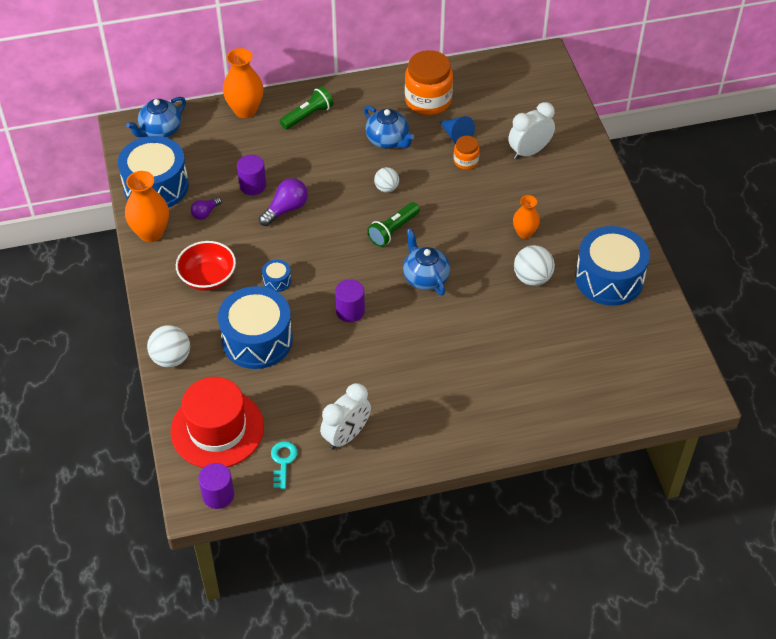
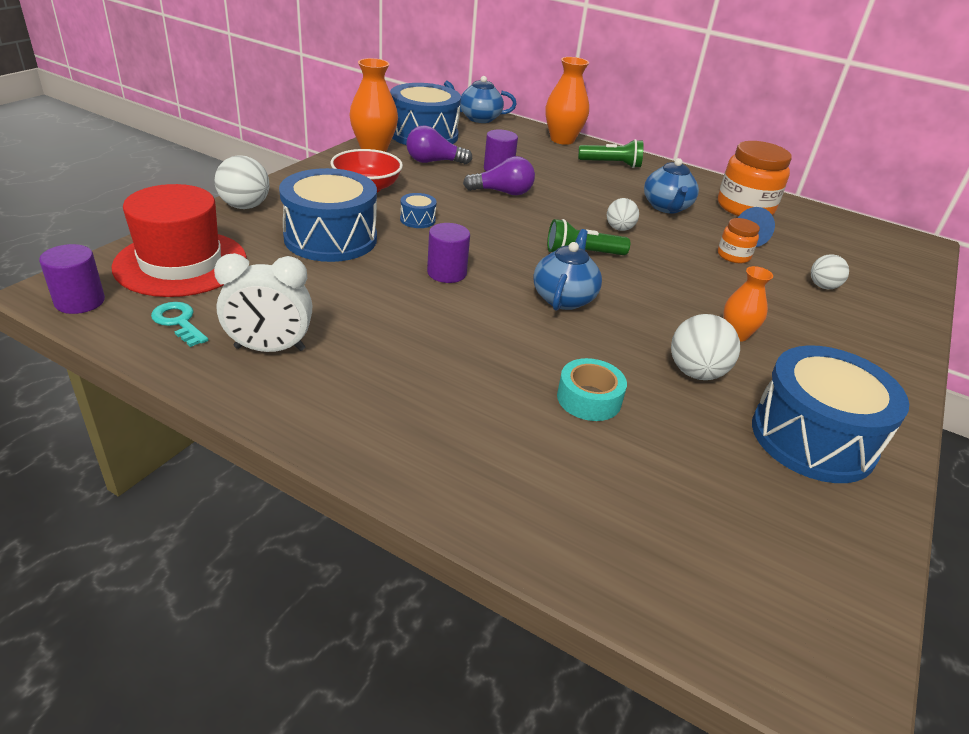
camera: 40 degrees right, 15 degrees down
(205, 213) = (433, 162): purple light bulb -> purple light bulb, size x1.63
(283, 461) = (178, 322): turquoise key -> turquoise key turned 90 degrees counterclockwise
(507, 337) = (589, 399): none -> turquoise tape
(529, 151) = (823, 286): white clock -> white ball

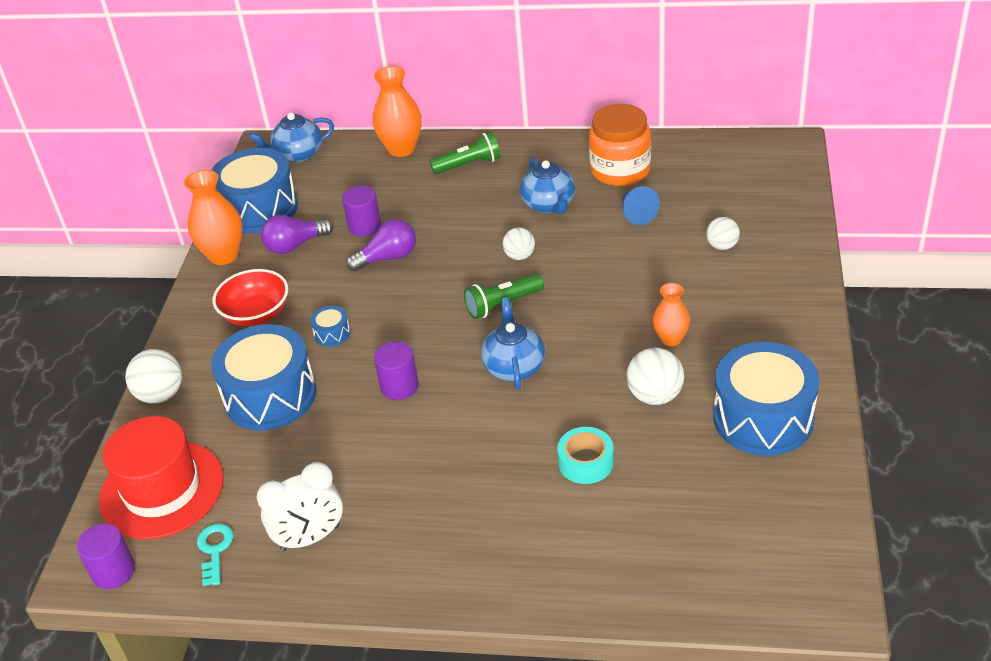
camera: 15 degrees left, 5 degrees up
(178, 322) = (215, 550): turquoise key -> turquoise key turned 60 degrees clockwise
(733, 256) = (634, 243): orange jar -> none

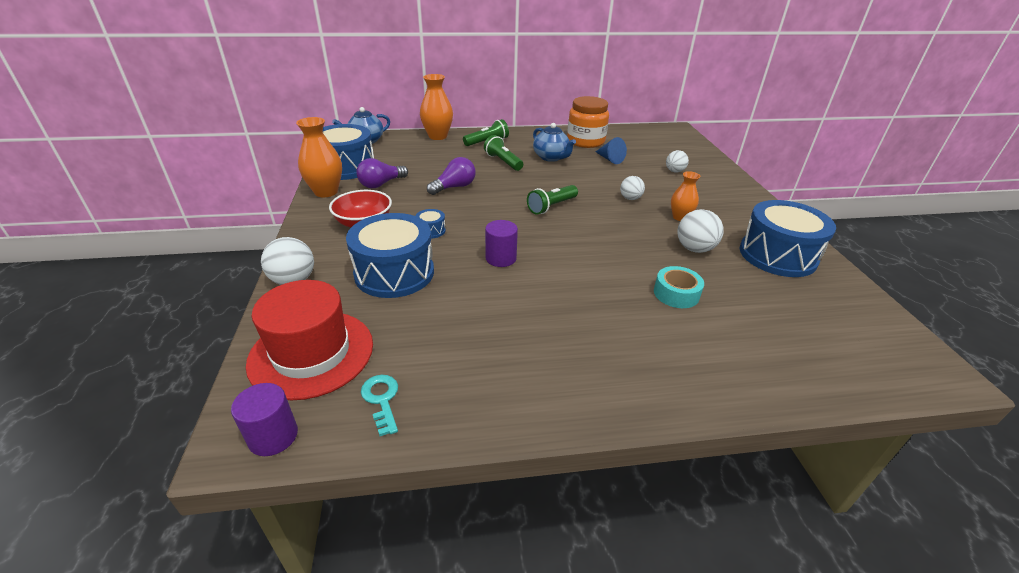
camera: 20 degrees left, 5 degrees down
(310, 538) = (474, 377): white clock -> none
(364, 226) = (429, 172): purple cylinder -> none
(474, 210) = (503, 162): none -> green flashlight
(514, 366) = (582, 240): blue teapot -> none
(519, 256) = (547, 182): white ball -> white ball (630, 198)

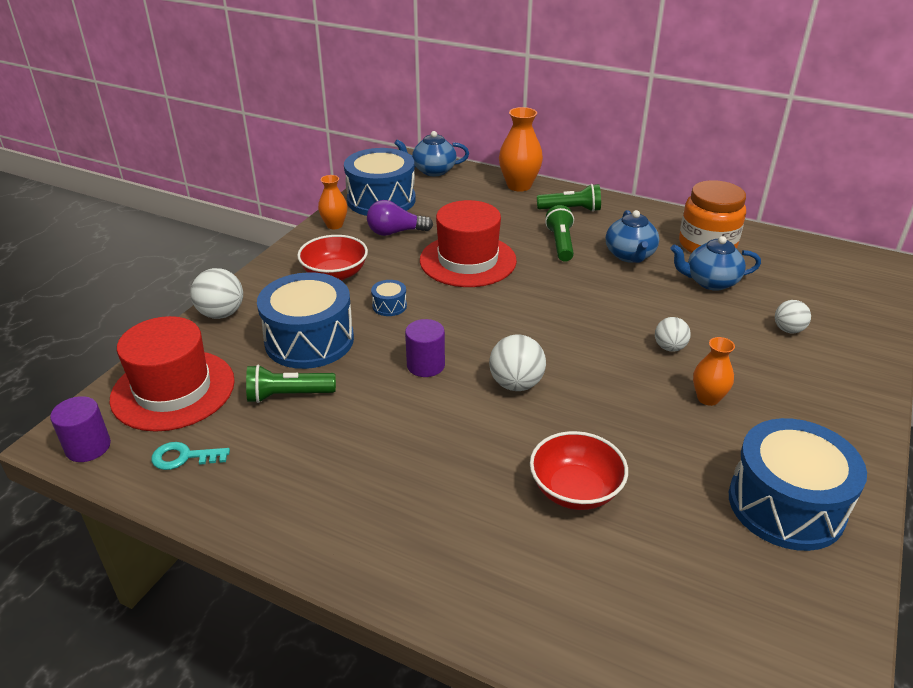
camera: 35 degrees right, 0 degrees up
(326, 192) = (334, 225): orange vase -> orange vase, size x0.62
(381, 400) = (184, 457): turquoise key -> turquoise key turned 105 degrees counterclockwise
(454, 187) = (468, 260): purple light bulb -> red hat
(551, 207) = (552, 323): green flashlight -> green flashlight (288, 395)
(609, 159) = (710, 282): blue cone -> blue teapot
(676, 293) = (575, 490): turquoise tape -> red bowl
(694, 249) = (672, 447): white ball -> white ball (516, 384)

